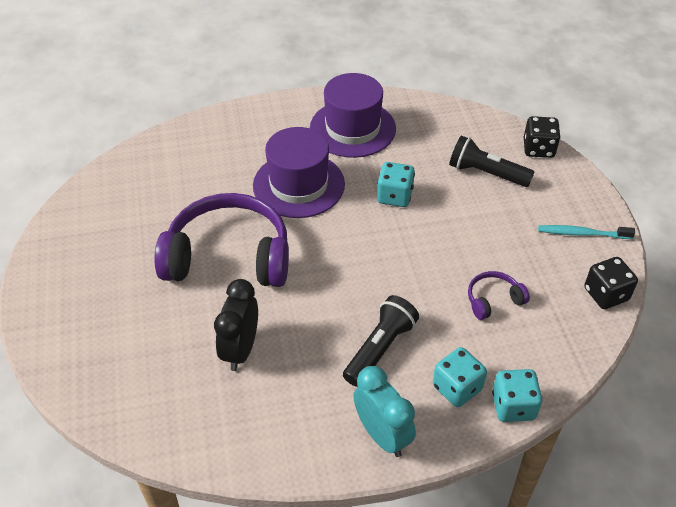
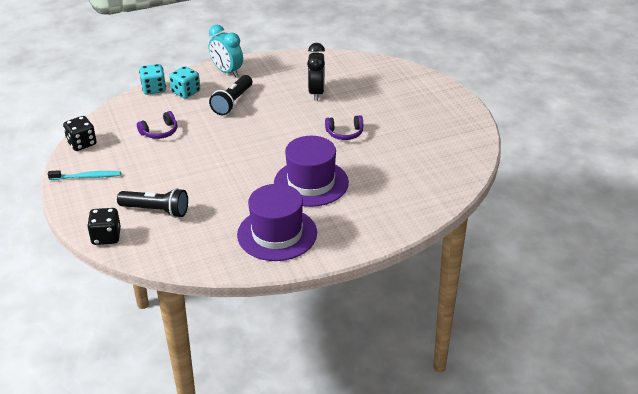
camera: 170 degrees right, 10 degrees down
(228, 257) = (344, 133): purple headphones -> purple headphones, size x0.43
(394, 196) = (232, 184): turquoise dice -> none

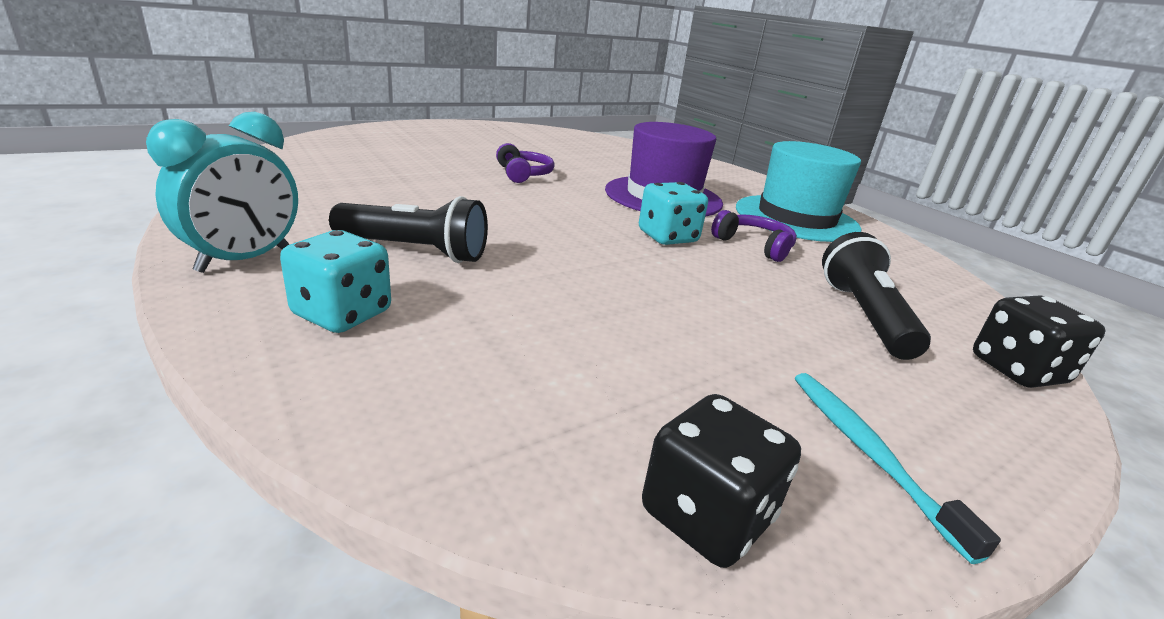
camera: 105 degrees left, 10 degrees down
(154, 89) = (295, 378): turquoise dice -> turquoise dice (667, 237)
(160, 132) = (568, 339): purple headphones -> purple headphones (754, 246)
(277, 234) = (796, 218): purple hat -> turquoise hat
(316, 93) = (391, 183): black clock -> none

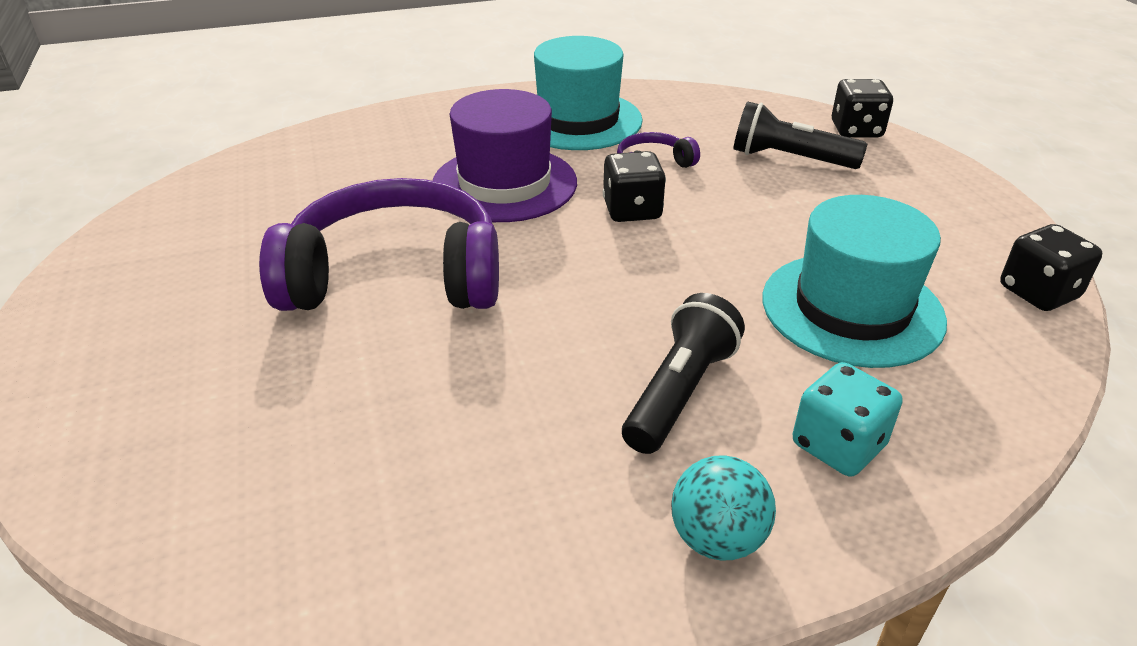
camera: 70 degrees left, 10 degrees up
(244, 260) = (717, 539): turquoise clock -> turquoise ball
(523, 174) = (395, 277): purple headphones -> purple headphones, size x2.33
(570, 336) = (852, 309): none -> turquoise hat
(667, 237) = (632, 210): turquoise dice -> black dice
(868, 453) = (964, 219): turquoise toothbrush -> none

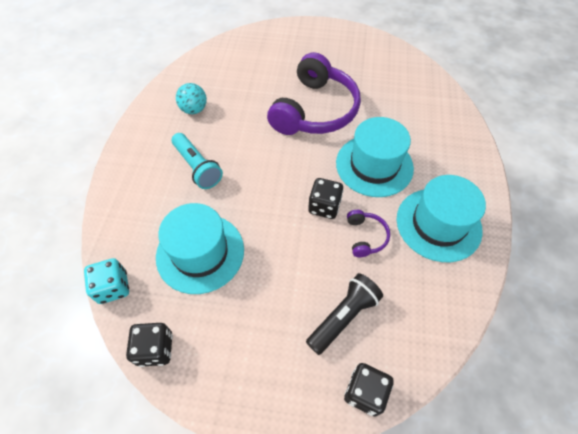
camera: 115 degrees right, 20 degrees up
(504, 184) = (374, 165): purple hat -> turquoise hat
(680, 391) = (197, 167): black flashlight -> turquoise flashlight
(717, 539) = (138, 148): turquoise ball -> turquoise ball (194, 109)
(838, 445) = (142, 198): turquoise dice -> turquoise dice (113, 287)

